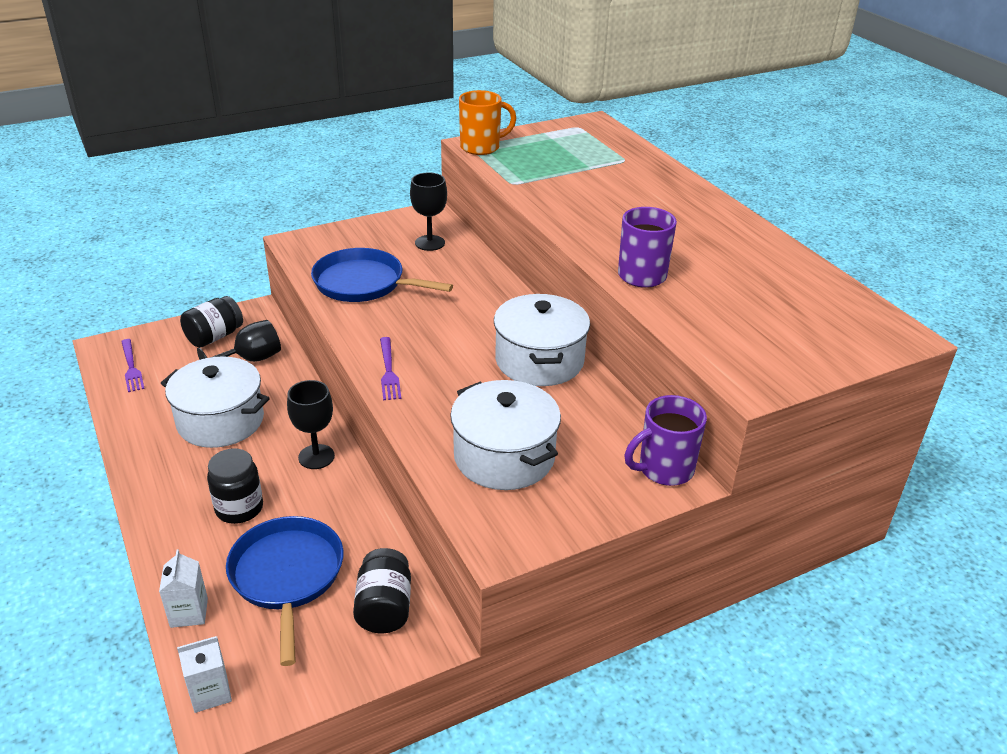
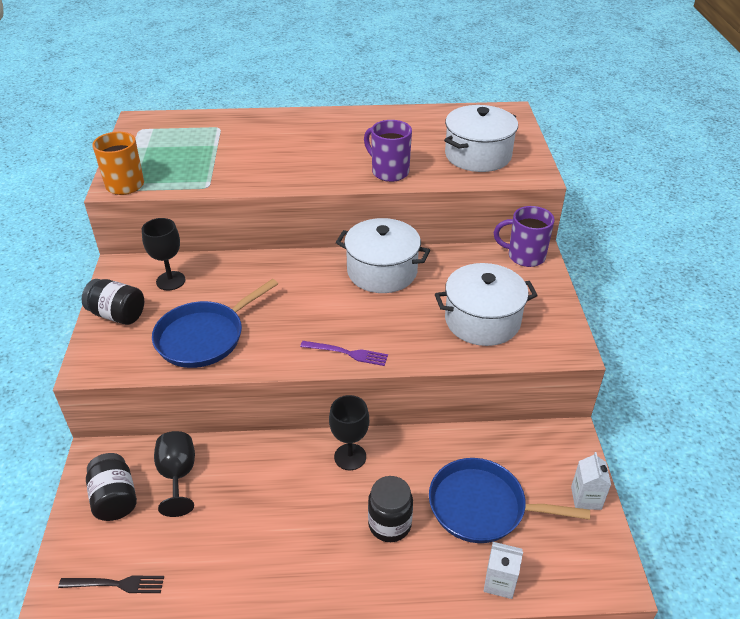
camera: 65 degrees left, 5 degrees up
(131, 367) = (116, 584): purple fork -> black fork
(210, 692) = (586, 580): white carton -> white carton (586, 498)
(220, 421) = (260, 517): white pot -> white pot (478, 155)
(384, 608) = (534, 455): black jar -> black jar (117, 315)
(664, 469) = (524, 256): purple mug -> purple mug turned 105 degrees clockwise

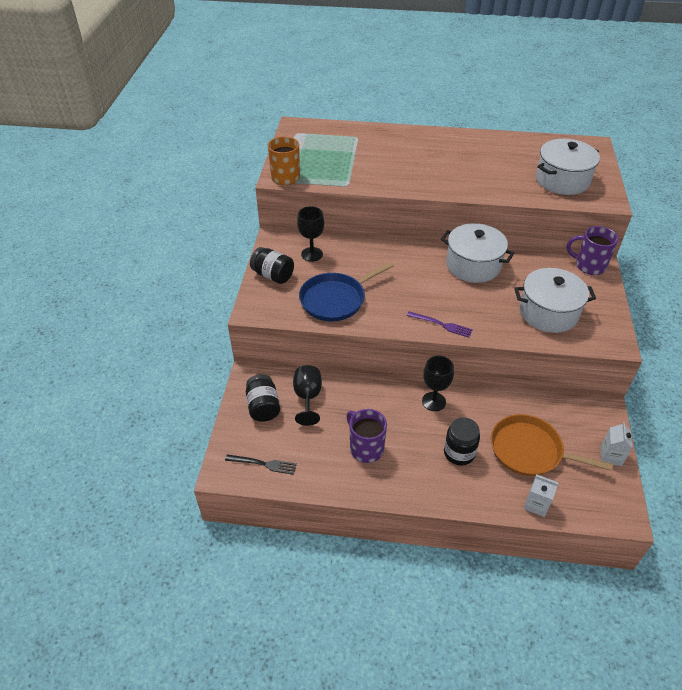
camera: 10 degrees right, 5 degrees up
(389, 172) = (489, 187): purple mug -> purple mug (365, 448)
(482, 506) = (529, 450): blue pan -> orange pan

